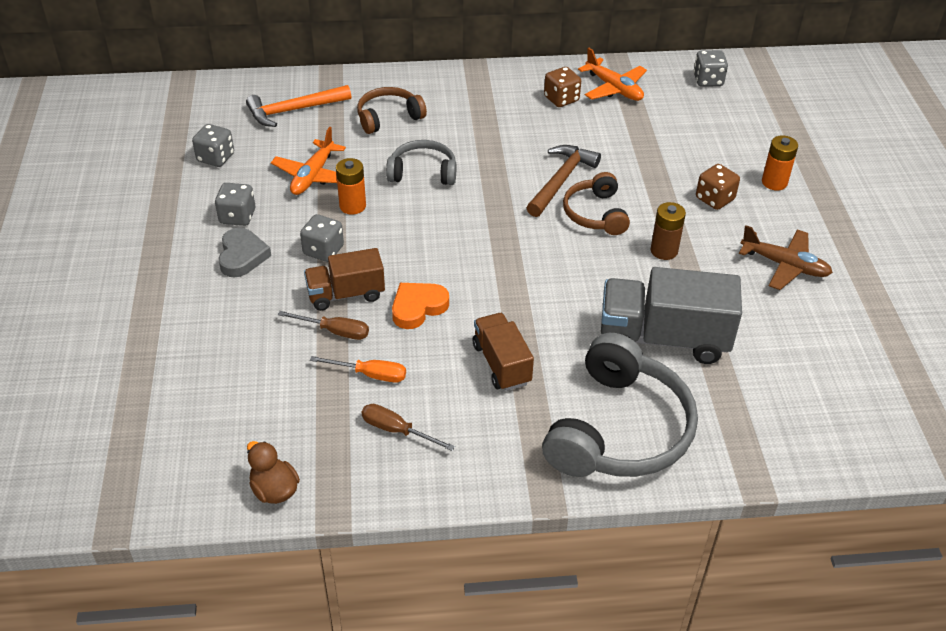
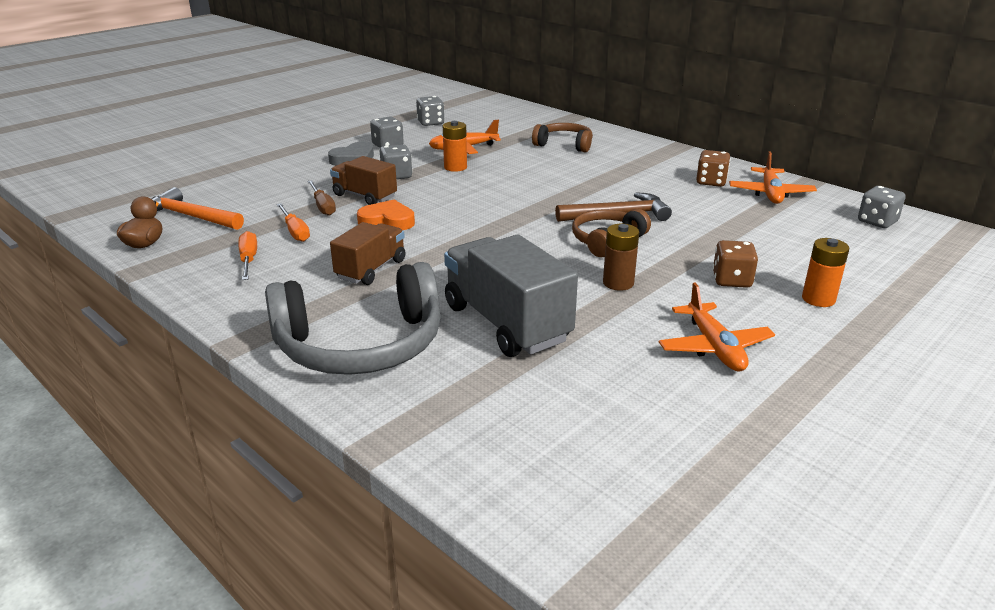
camera: 50 degrees right, 15 degrees down
(294, 110) = (514, 122): orange hammer -> orange hammer (190, 216)
(397, 430) = (248, 260): brown screwdriver -> orange screwdriver
(423, 172) = (530, 172): grey headphones -> none
(784, 265) = (714, 347): brown plane -> orange plane

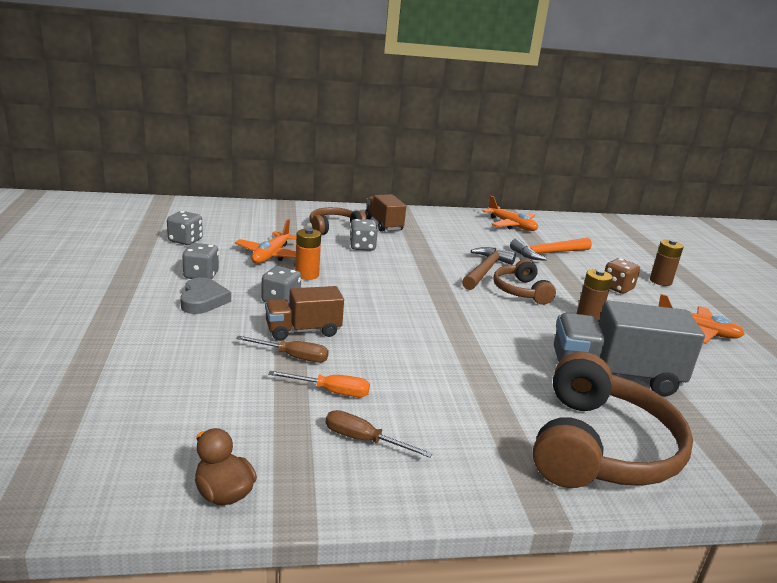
camera: 55 degrees left, 5 degrees down
(190, 216) = (191, 436): orange hammer -> orange hammer (548, 253)
(248, 260) = (364, 440): orange screwdriver -> brown screwdriver
(361, 345) = (600, 447): grey headphones -> brown headphones
(371, 269) = (464, 388): brown truck -> brown truck (383, 224)
(387, 221) = (374, 343): orange heart -> none
(711, 182) = (472, 228): brown dice -> none
(818, 299) = (660, 281): orange battery -> brown battery
(877, 222) = (581, 226): grey dice -> grey dice (362, 247)

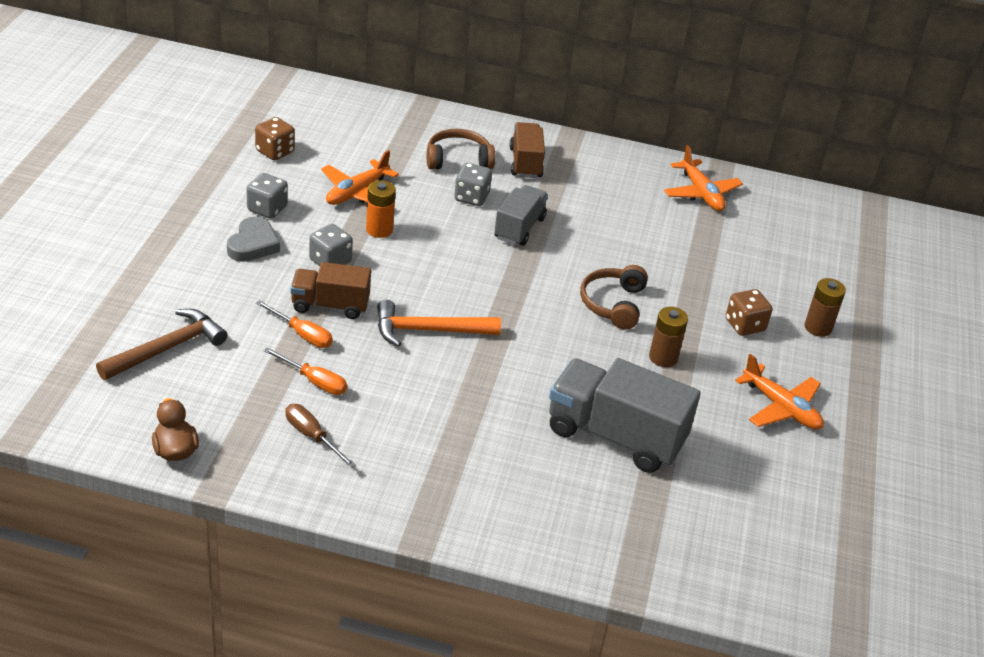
camera: 20 degrees right, 15 degrees up
(185, 240) = (275, 151): grey dice -> brown dice
(293, 357) = (302, 334): brown screwdriver -> orange screwdriver
(412, 259) = (519, 228): none -> grey truck
(485, 270) = (596, 264): brown hammer -> brown hammer (167, 348)
(548, 253) = (706, 252): orange hammer -> orange hammer (429, 330)
(600, 447) = (523, 502): brown headphones -> none

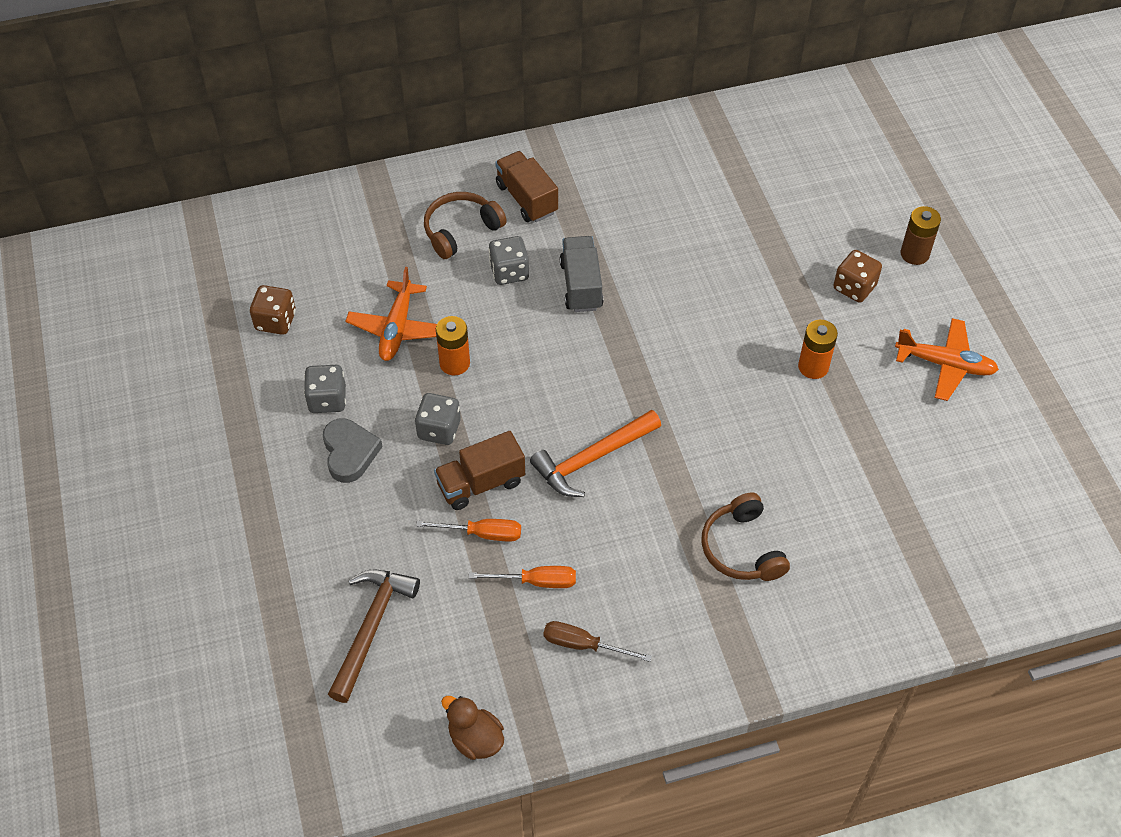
camera: 25 degrees left, 15 degrees up
(613, 304) = (728, 329): brown headphones -> brown headphones (741, 548)
(615, 436) = (835, 481): grey truck -> none
(663, 357) = (813, 367): brown battery -> orange battery
(701, 193) = (710, 147): orange plane -> none

